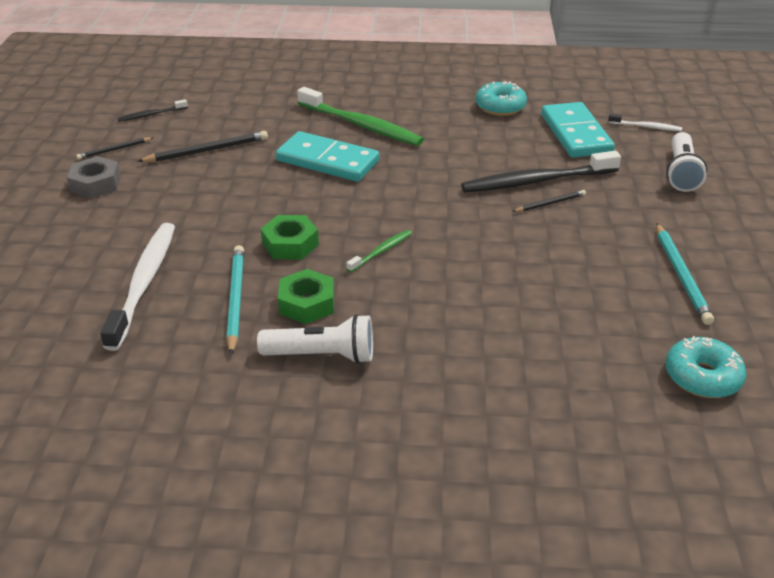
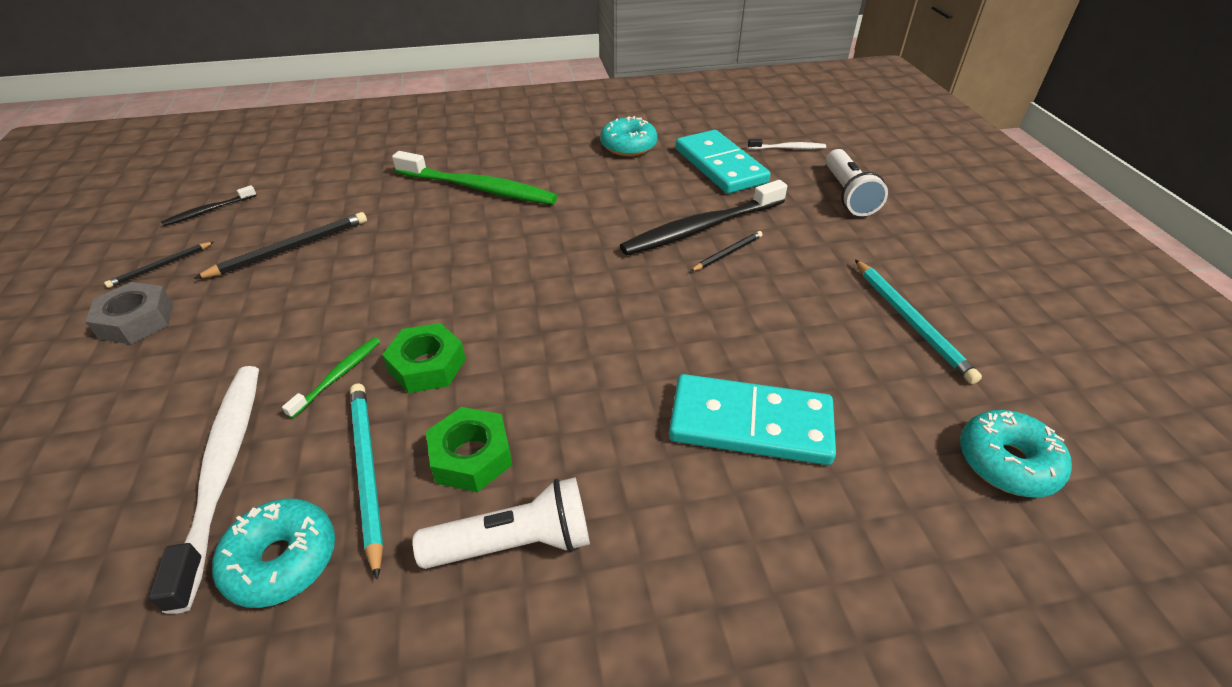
camera: 15 degrees left, 5 degrees up
(174, 336) = (282, 560): none -> turquoise donut
(327, 161) = (449, 239): turquoise domino -> turquoise domino (750, 423)
(381, 251) = (550, 354): green toothbrush -> green toothbrush (338, 376)

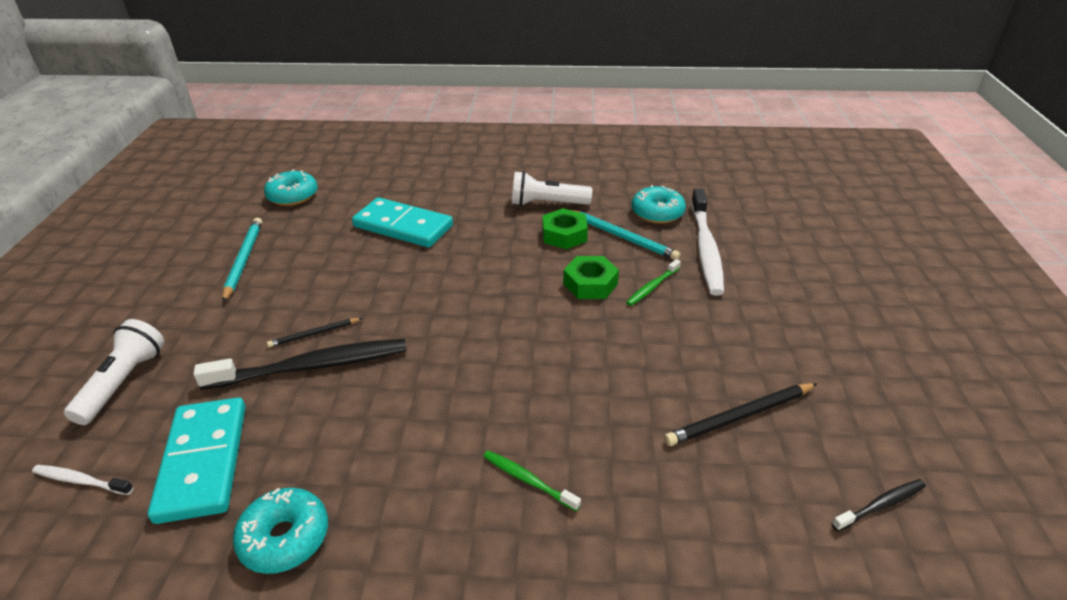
camera: 165 degrees left, 5 degrees down
(137, 321) = (841, 355): grey nut -> none
(161, 266) = (870, 416): black pencil -> none
(367, 471) = (622, 237): turquoise pencil -> turquoise pencil turned 45 degrees counterclockwise
(478, 188) = (528, 480): green toothbrush -> green toothbrush, size x0.48

